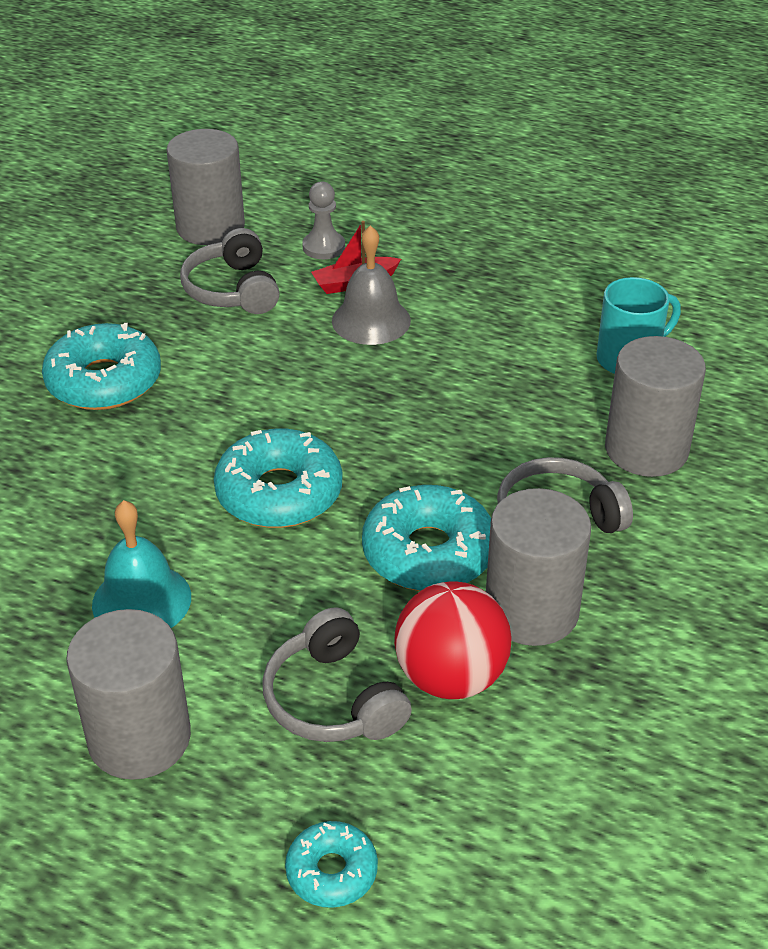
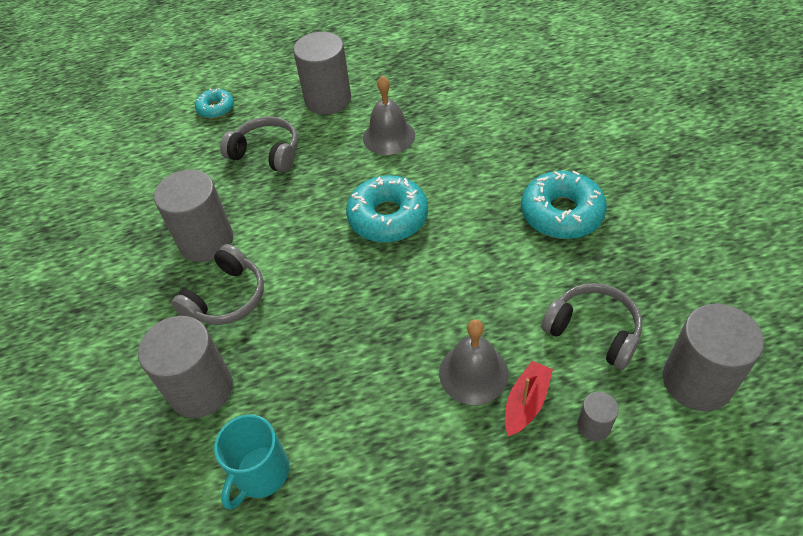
camera: 145 degrees right, 10 degrees up
(141, 600) = (389, 136): turquoise bell -> grey bell
(323, 247) = (593, 426): grey pawn -> grey cylinder
(428, 553) = (281, 236): turquoise donut -> none
(450, 677) = (223, 190): red ball -> none

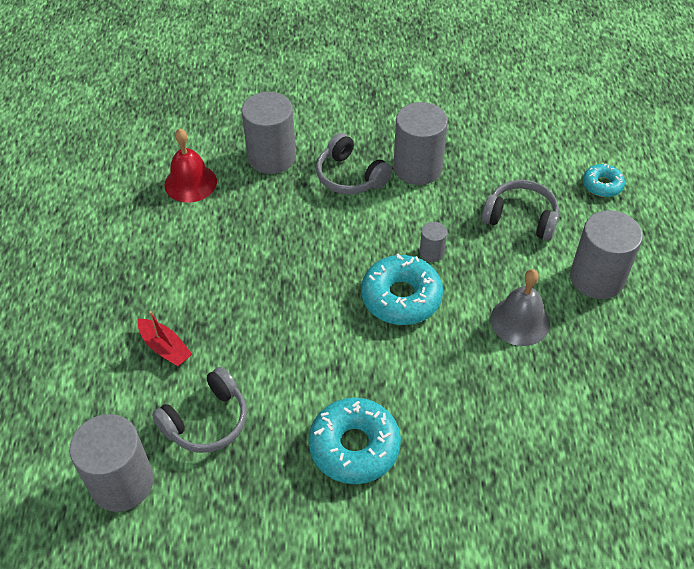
camera: 100 degrees right, 0 degrees up
(260, 473) = (190, 183): turquoise mug -> red bell
(266, 153) = (521, 218): grey headphones -> grey headphones turned 105 degrees counterclockwise
(473, 373) = (208, 320): grey bell -> none
(593, 426) = (123, 387): grey cylinder -> grey cylinder (431, 252)

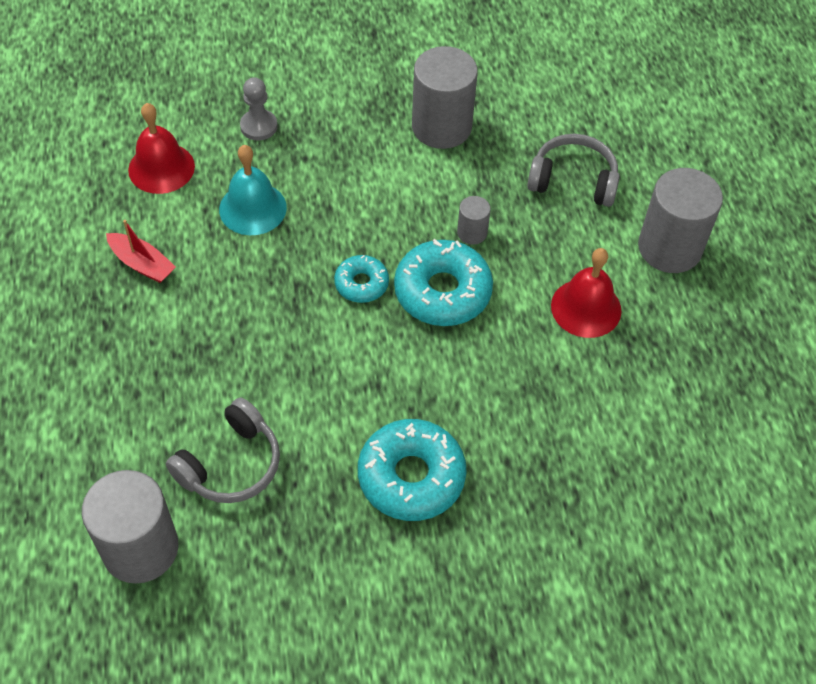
camera: 10 degrees left, 5 degrees up
(165, 348) = (165, 380): red boat -> red boat (142, 264)
(257, 219) = (252, 208): none -> turquoise bell
(271, 157) = (258, 126): grey cylinder -> grey pawn
(350, 176) = (360, 144): grey headphones -> none
(520, 321) = (586, 308): grey bell -> red bell
(602, 185) = (664, 132): turquoise donut -> turquoise donut (361, 284)

